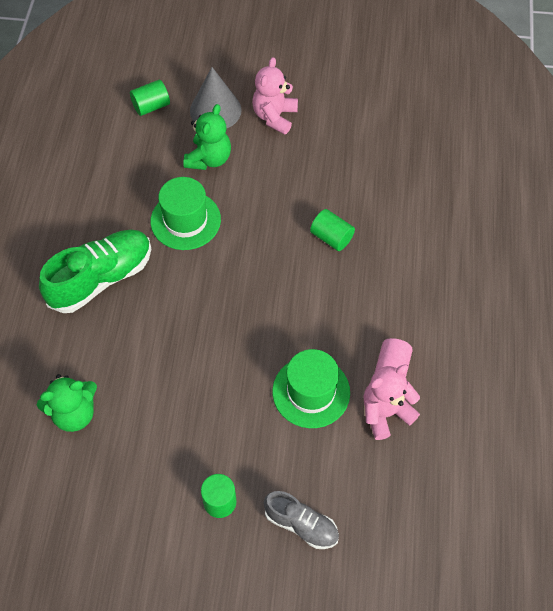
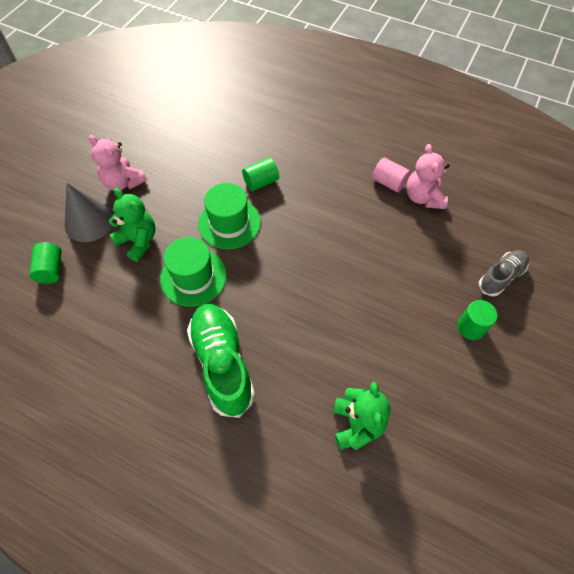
camera: 70 degrees left, 0 degrees up
(311, 392) = (392, 237): green hat -> green hat (229, 223)

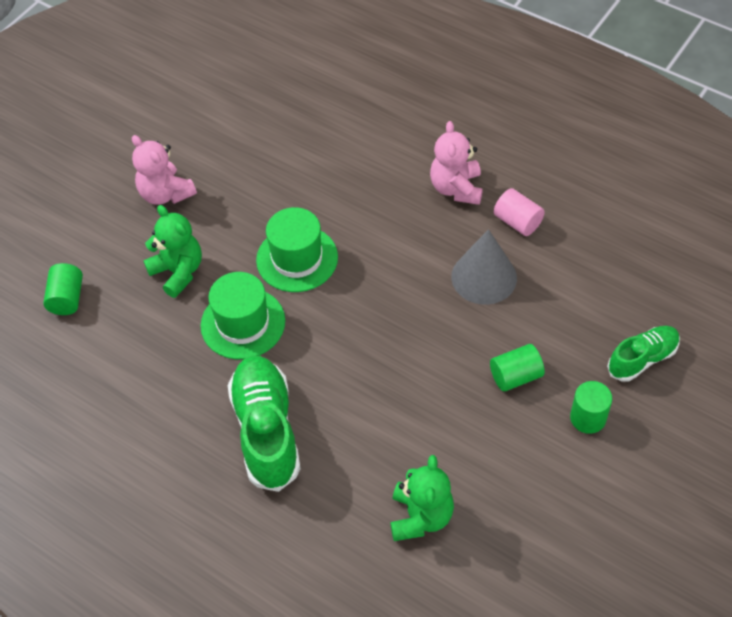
camera: 10 degrees right, 5 degrees down
(89, 221) = (118, 241): grey cone -> grey cone (484, 277)
(261, 182) = (346, 207): green cylinder -> green cylinder (515, 376)
(423, 197) = (560, 246): pink teddy bear -> pink teddy bear (456, 188)
(501, 277) = (642, 359): grey shoe -> green shoe

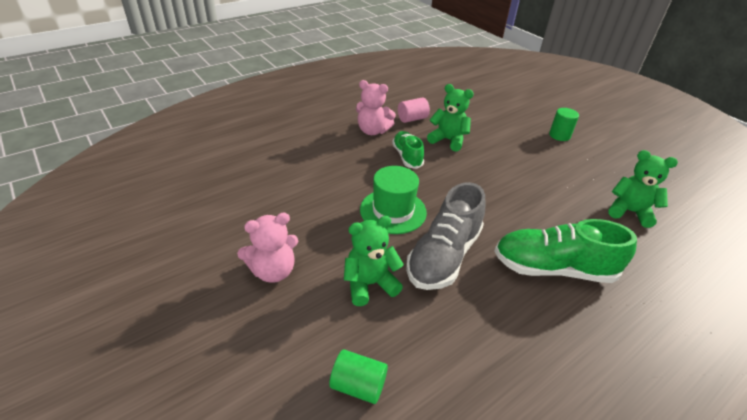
camera: 75 degrees left, 15 degrees down
(243, 323) = (443, 256): green hat -> grey shoe
(484, 277) = (448, 140): grey cone -> green teddy bear
(515, 376) = (526, 149): green cylinder -> none
(642, 359) = (523, 110): green shoe -> green shoe (407, 156)

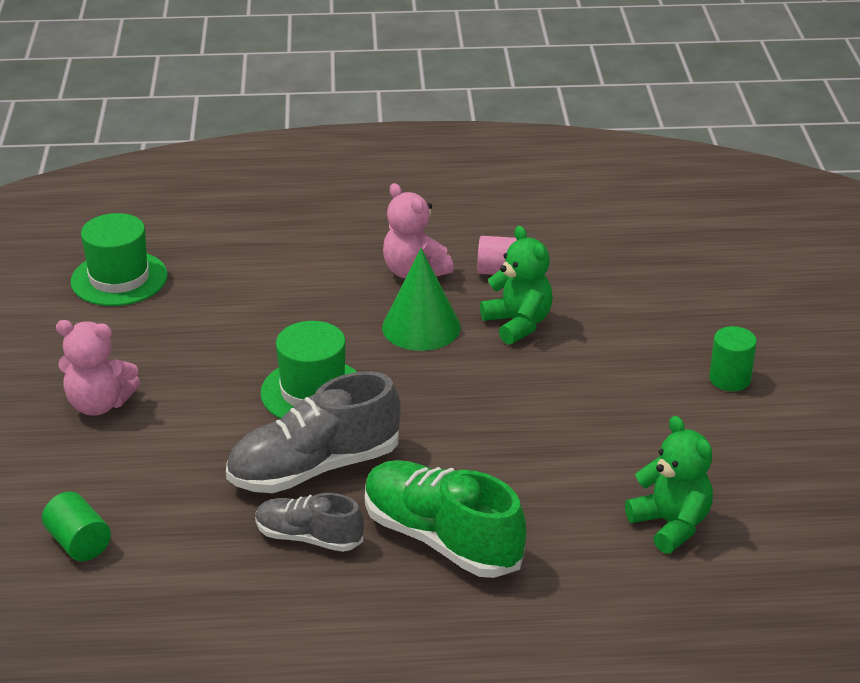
camera: 35 degrees right, 5 degrees down
(211, 185) = (119, 279): none -> green hat
(370, 284) = (190, 460): green teddy bear -> none
(407, 156) = (421, 327): green shoe -> green cone
(490, 303) = (309, 537): none -> grey shoe

